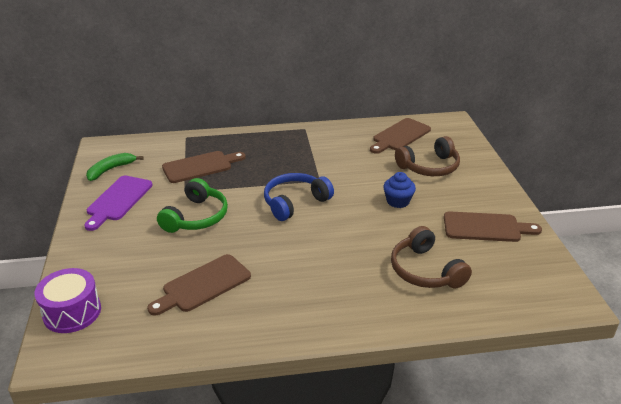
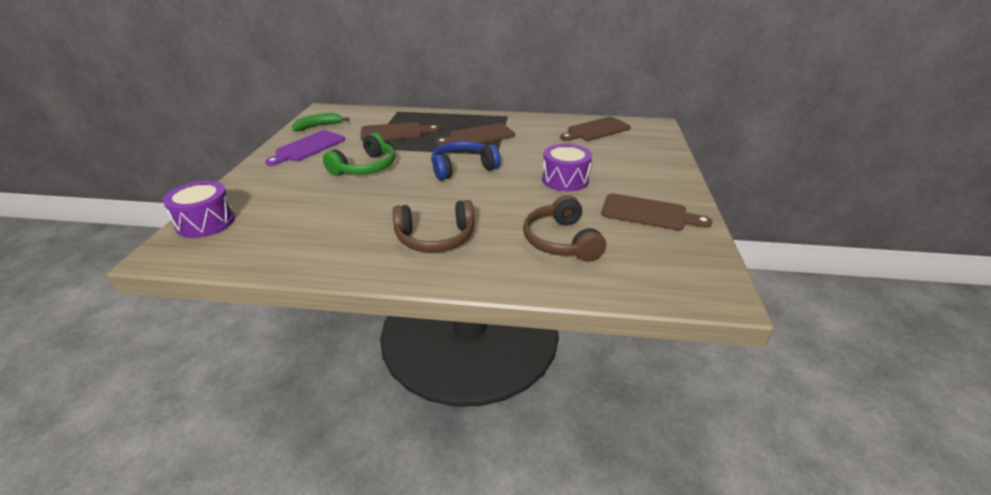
camera: 15 degrees right, 0 degrees up
(203, 285) = (334, 219): brown cutting board -> brown cutting board (478, 136)
(398, 201) = (565, 180): blue cupcake -> purple drum
(429, 167) = (613, 157): brown headphones -> brown headphones (435, 238)

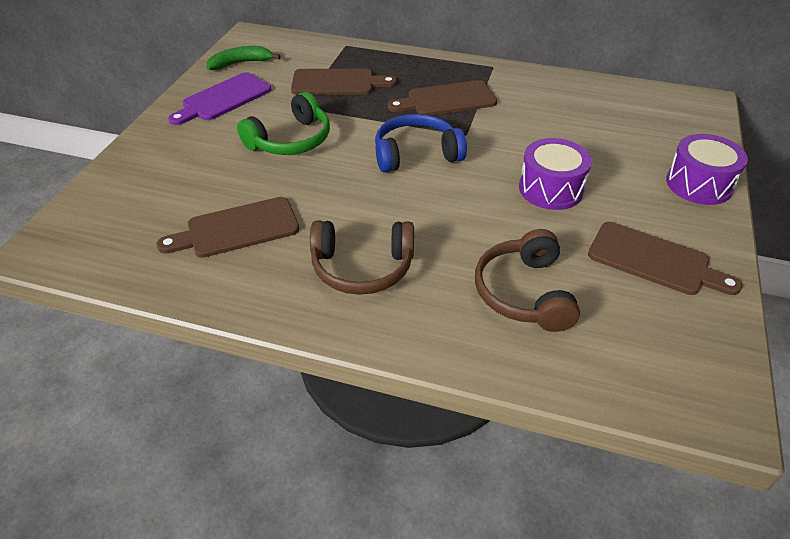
camera: 10 degrees right, 10 degrees up
(206, 222) = (90, 208): purple drum -> purple drum (699, 184)
(596, 130) = (613, 104): brown cutting board -> brown cutting board (237, 229)

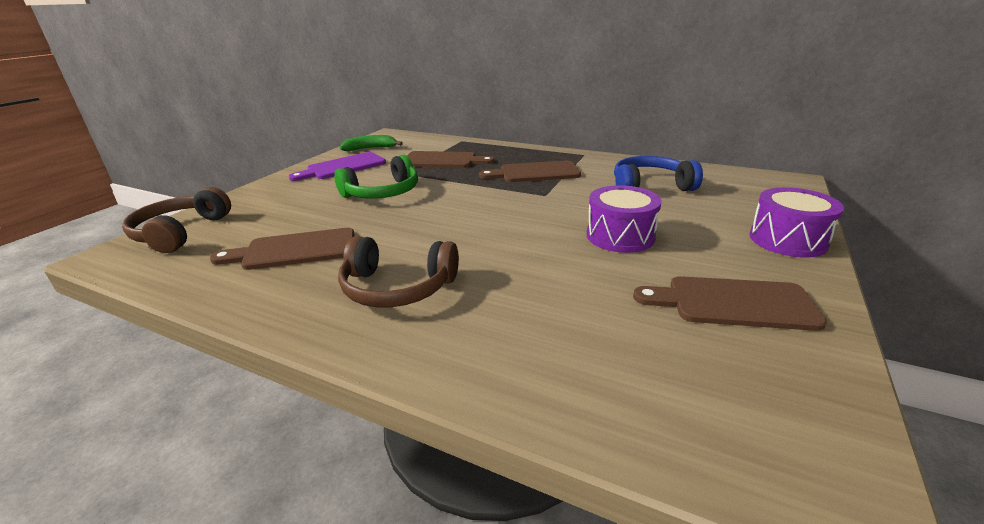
camera: 10 degrees right, 15 degrees down
(416, 154) = (492, 206): blue headphones -> blue headphones (650, 186)
(524, 293) = (569, 323): brown headphones -> brown headphones (181, 232)
(654, 260) = (733, 303): brown cutting board -> brown cutting board turned 150 degrees clockwise

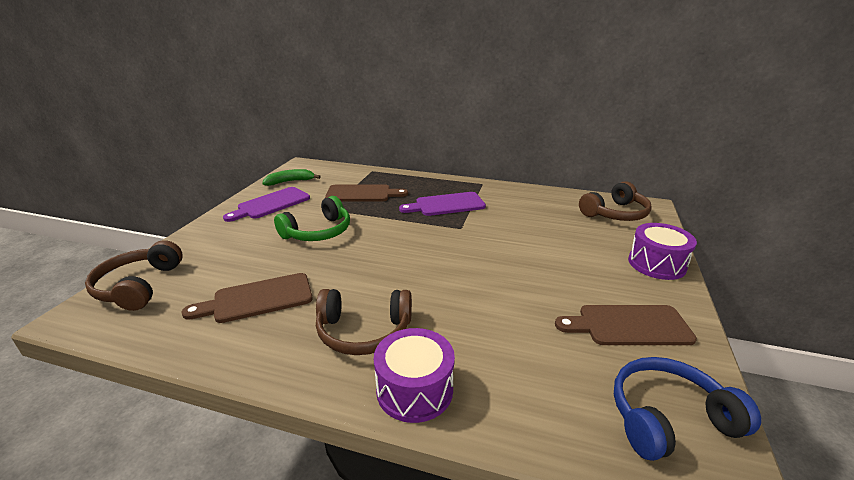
camera: 10 degrees left, 0 degrees up
(535, 173) = (446, 205): brown cutting board -> purple cutting board
(620, 236) = (531, 267): purple drum -> purple drum (414, 389)
(650, 186) = (544, 215): blue headphones -> blue headphones (668, 418)
(743, 187) = (615, 213): none -> brown headphones

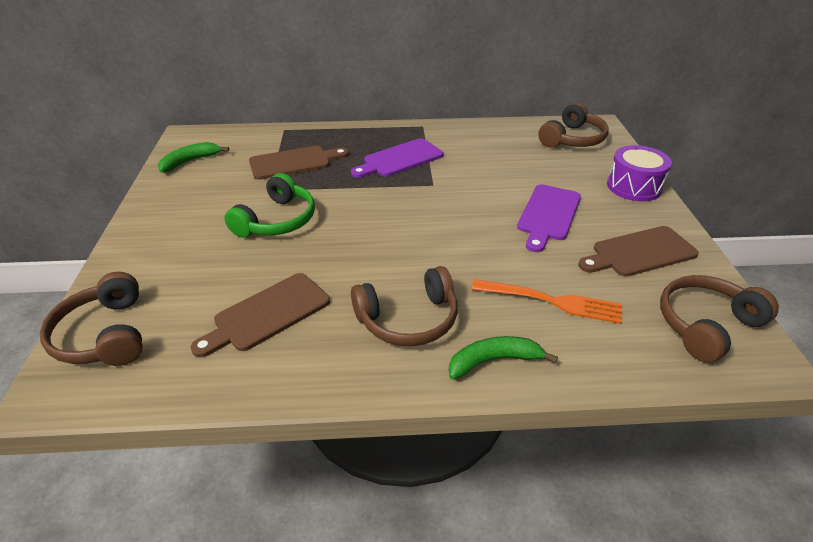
camera: 20 degrees left, 10 degrees up
(271, 204) = (189, 196): purple cutting board -> purple cutting board (548, 215)
(414, 389) = (494, 361): purple drum -> green banana
(507, 349) = (551, 301): none -> orange fork
(668, 418) = (706, 325): blue headphones -> brown headphones

